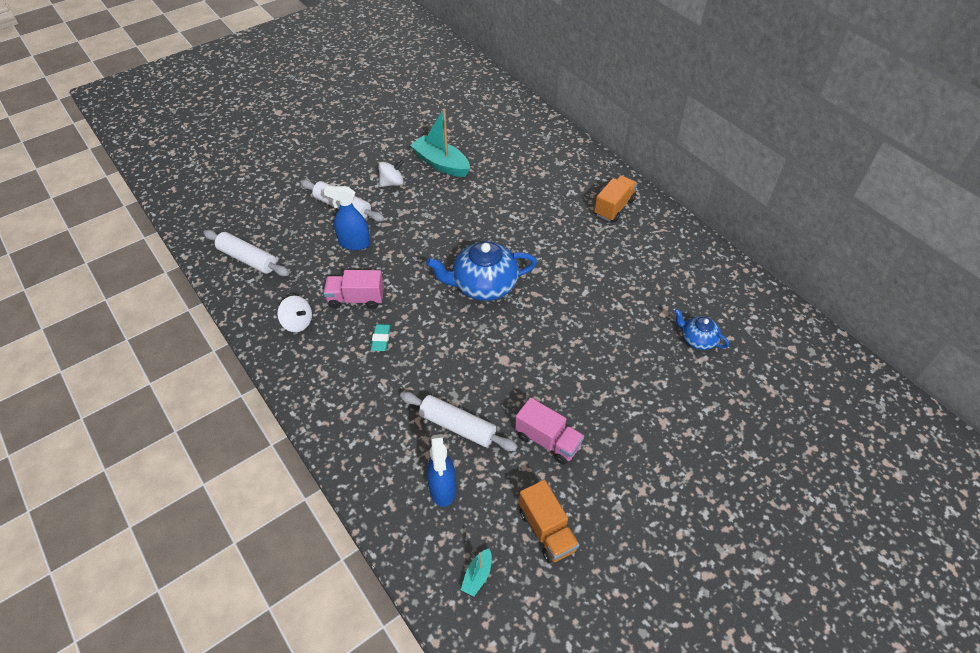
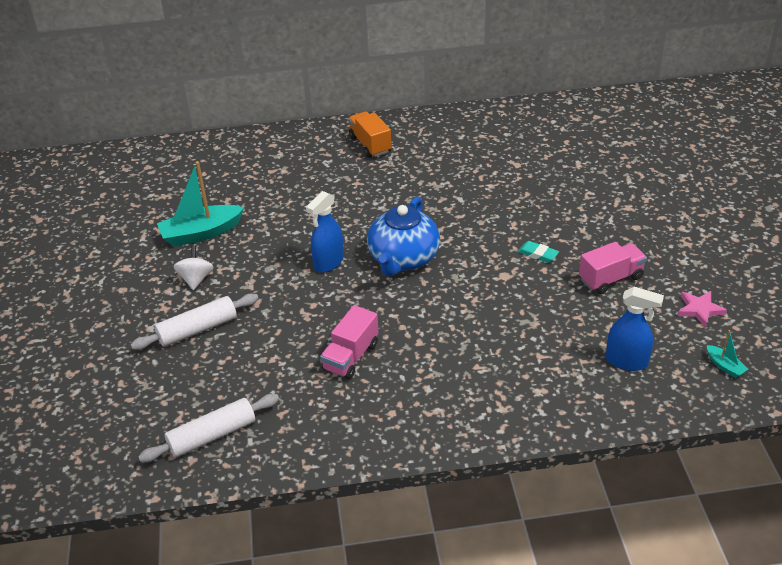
camera: 60 degrees left, 10 degrees down
(297, 323) = (350, 414): white spinning top -> none
(354, 243) = (265, 336): blue spray bottle -> blue spray bottle (328, 262)
(381, 339) = (421, 353): turquoise eraser -> turquoise eraser (538, 254)
(457, 426) = (563, 330): white rolling pin -> none
(547, 530) = (699, 310): orange truck -> pink star
(697, 339) = (557, 158): blue teapot -> none

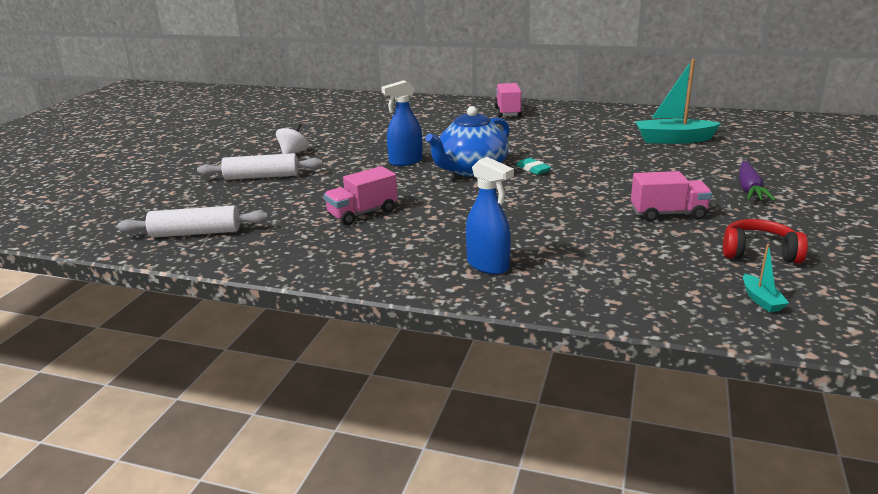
camera: 25 degrees right, 15 degrees down
(201, 233) = (326, 133): turquoise boat -> turquoise boat (673, 140)
(370, 145) = (507, 112): orange truck -> pink truck
(538, 254) = (602, 187): turquoise eraser -> turquoise eraser (533, 169)
(627, 361) = (638, 271): blue spray bottle -> blue spray bottle (488, 265)
(656, 224) = (749, 189): none -> purple carrot
(699, 310) = (759, 252): pink star -> red headphones

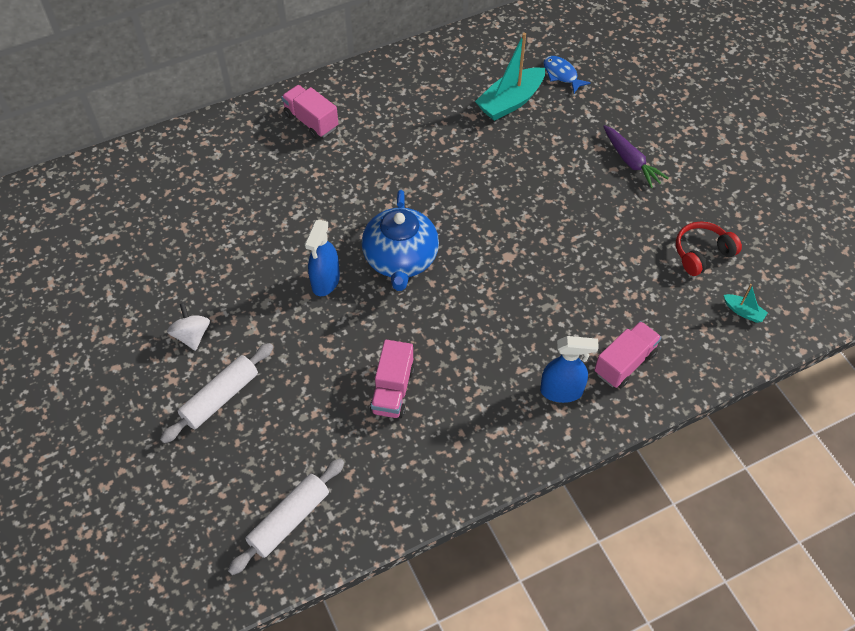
camera: 45 degrees left, 30 degrees up
(533, 169) = (450, 226): turquoise eraser -> none
(668, 214) = (610, 236): pink truck -> pink truck (624, 363)
(740, 141) = (561, 75): none -> blue fish

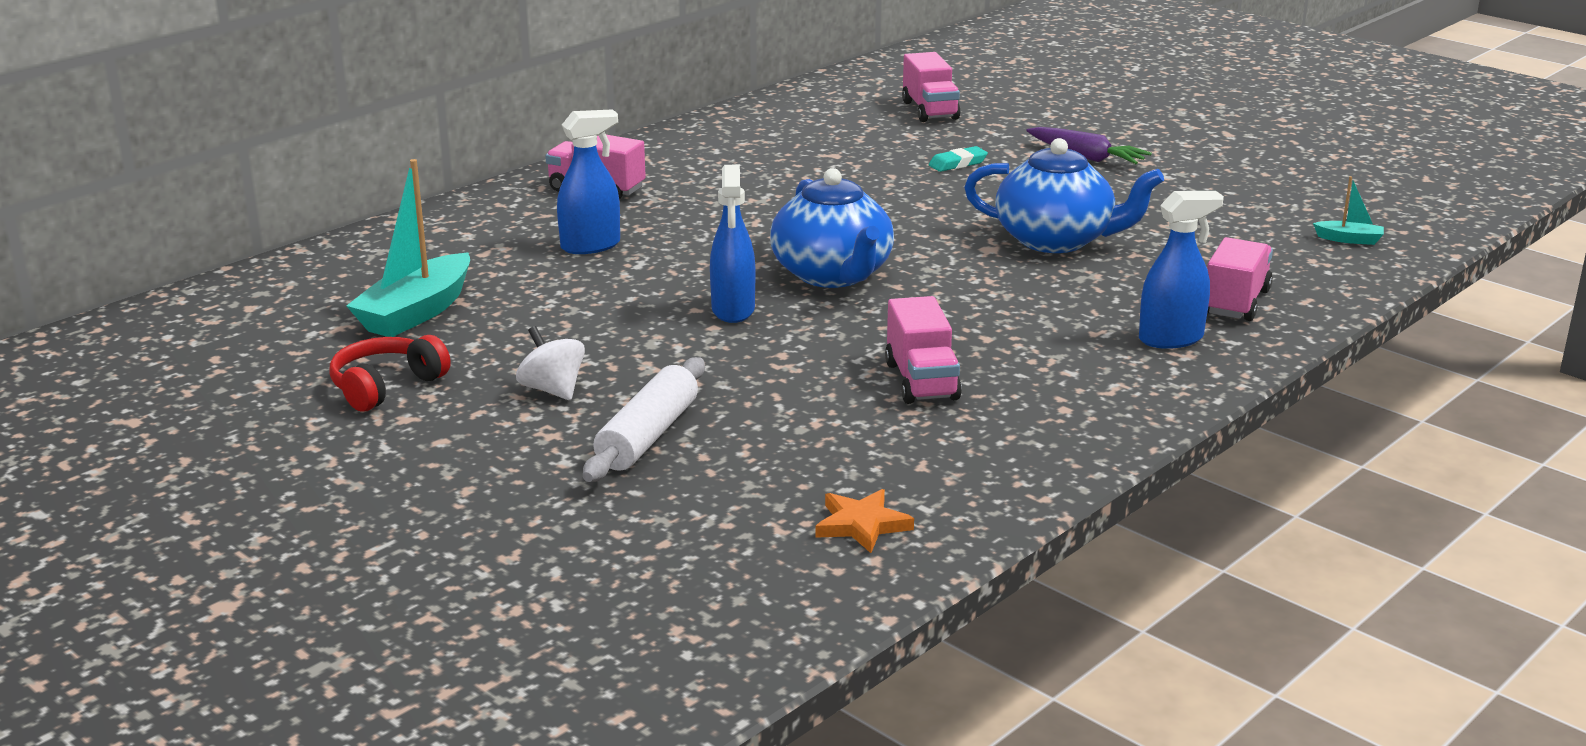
camera: 20 degrees left, 30 degrees down
(279, 186) = (591, 246): none -> blue spray bottle
(289, 520) = (861, 525): white rolling pin -> orange star
(510, 102) = (878, 138): turquoise boat -> turquoise boat (416, 312)
(543, 148) = (957, 163): none -> turquoise eraser
(554, 259) = (1056, 240): none -> blue teapot
(561, 75) = (930, 110): blue fish -> pink truck
(702, 253) = (1249, 207): red headphones -> red headphones (386, 386)

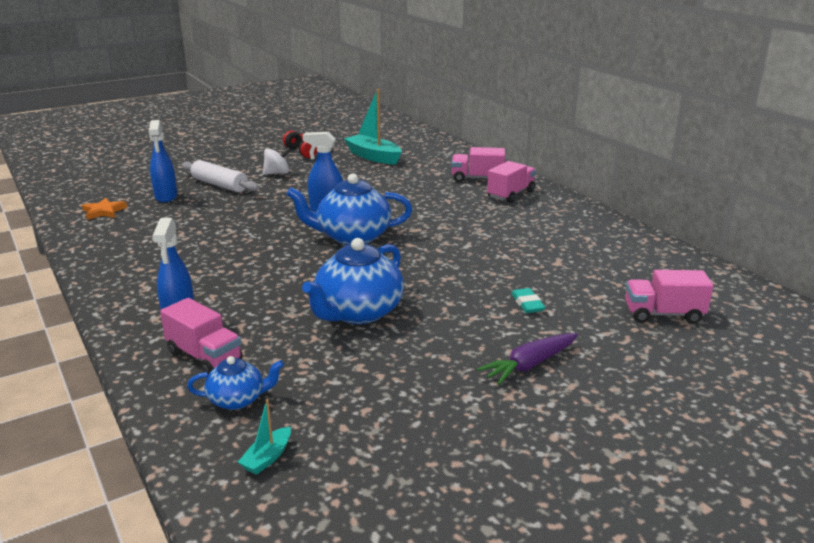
camera: 105 degrees right, 0 degrees up
(591, 246) = (429, 188): blue spray bottle -> blue spray bottle (166, 197)
(921, 381) = (207, 240): pink truck -> pink truck (477, 179)
(1287, 268) = (238, 400): none -> blue teapot

